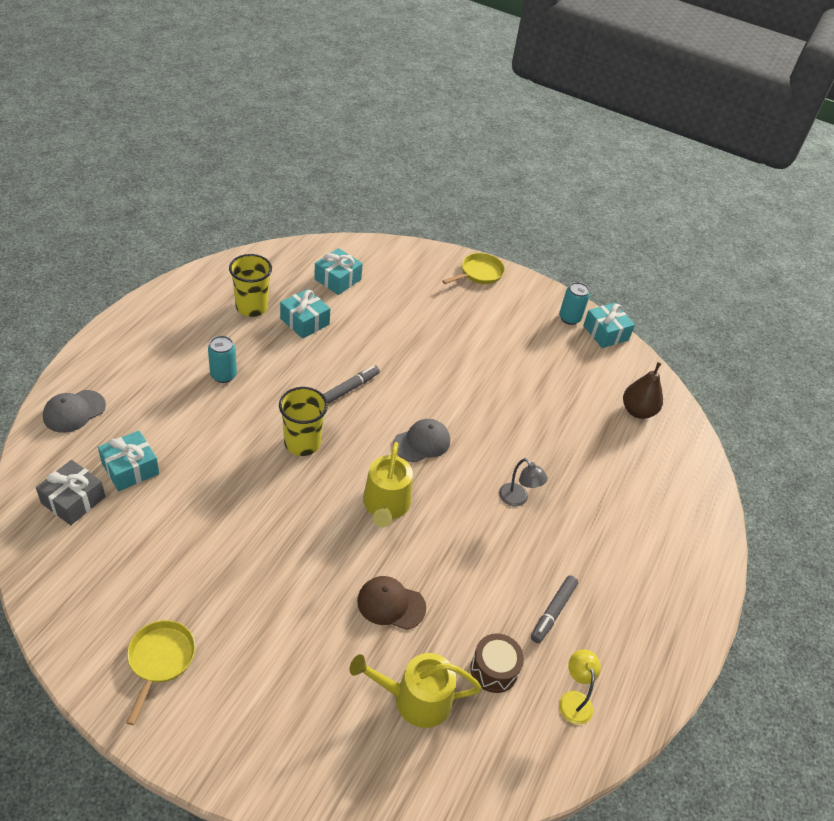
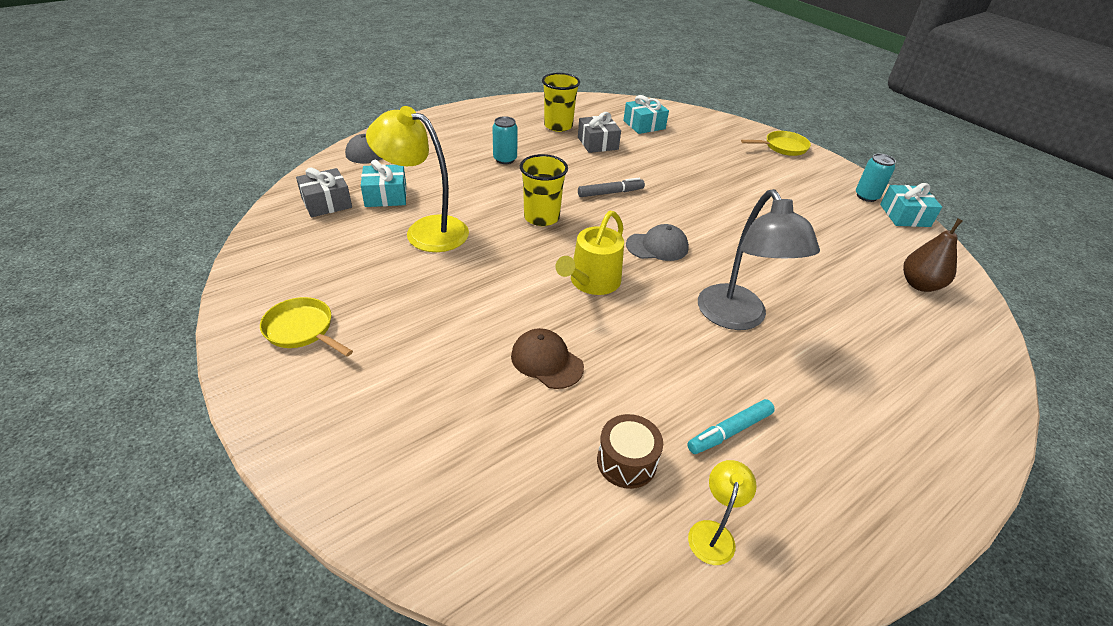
camera: 30 degrees right, 5 degrees down
(160, 660) = (302, 330): yellow pan -> yellow pan turned 90 degrees counterclockwise
(201, 499) = (426, 230): none -> yellow lamp
(305, 321) = (597, 143): turquoise gift -> grey gift
(415, 699) = (519, 455): yellow watering can -> none
(517, 499) = (737, 318): grey lamp -> grey lamp, size x2.06
(553, 612) = (729, 431): grey marker -> turquoise marker

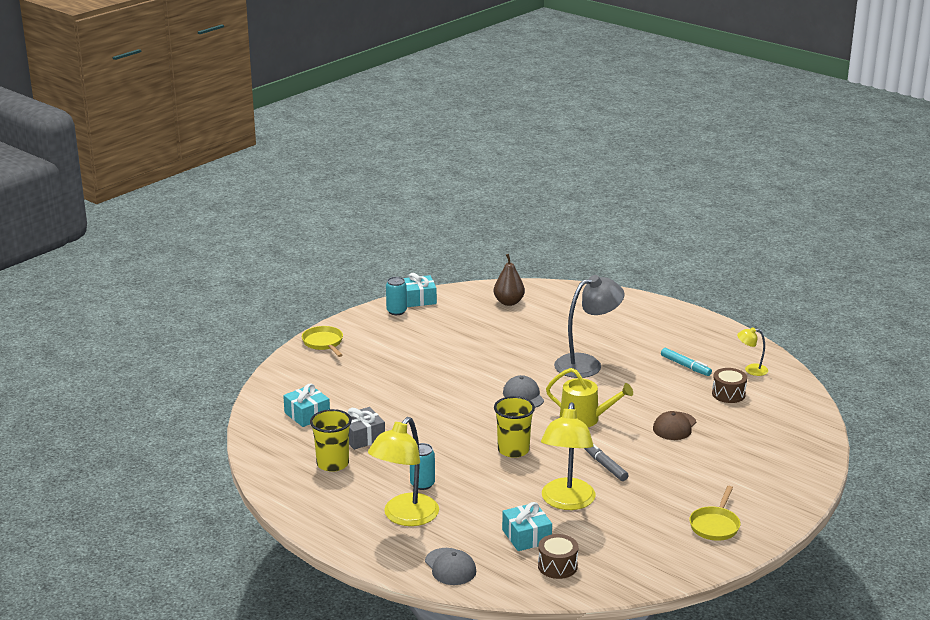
camera: 100 degrees left, 15 degrees down
(327, 203) = (557, 566): grey gift -> brown drum
(459, 144) = (405, 517): none -> yellow lamp
(610, 193) = (455, 422): grey marker -> grey marker (605, 466)

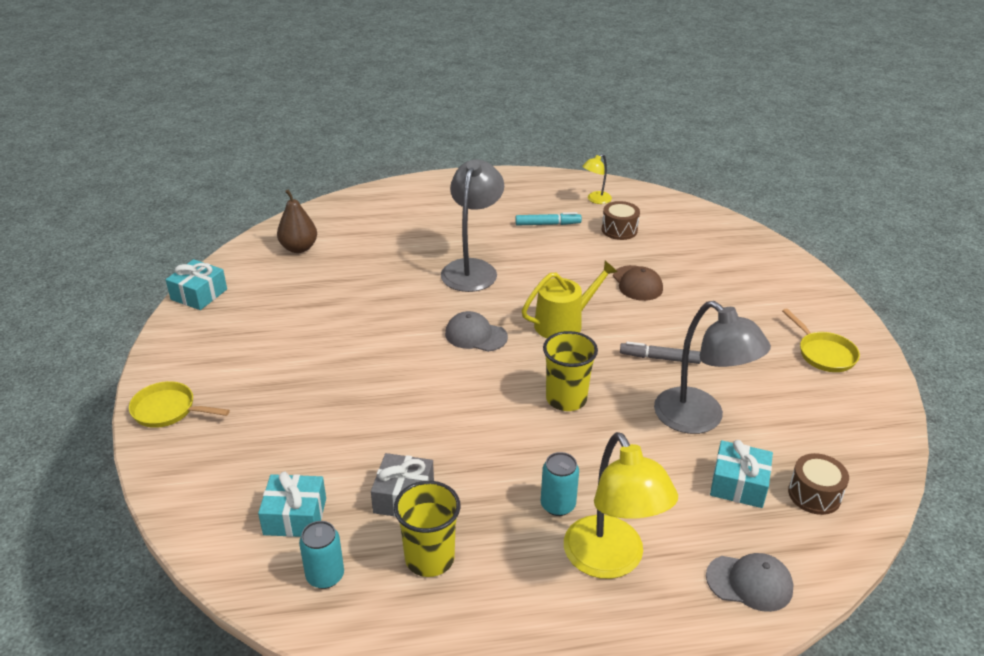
camera: 50 degrees left, 10 degrees up
(396, 311) = (196, 321): turquoise can -> turquoise can (325, 576)
(566, 502) = (699, 419): yellow lamp -> grey lamp

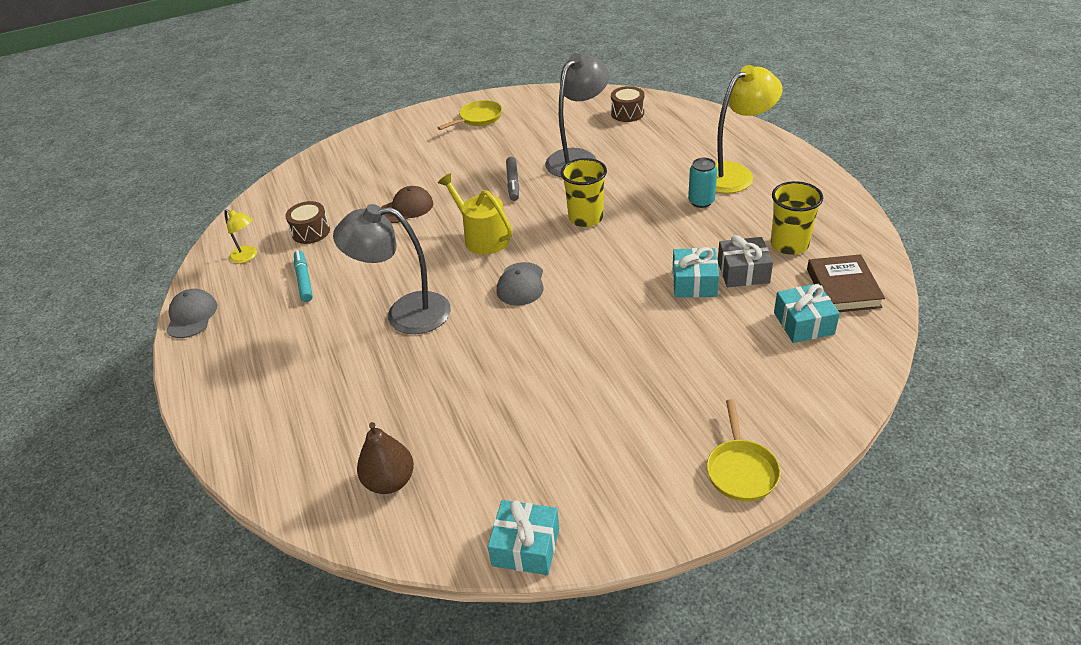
camera: 100 degrees left, 5 degrees up
(325, 576) = (843, 288): turquoise can -> brown book
(738, 484) = (635, 138): turquoise gift -> turquoise gift (694, 283)
(749, 582) = (714, 127): grey cap -> grey cap (191, 316)

